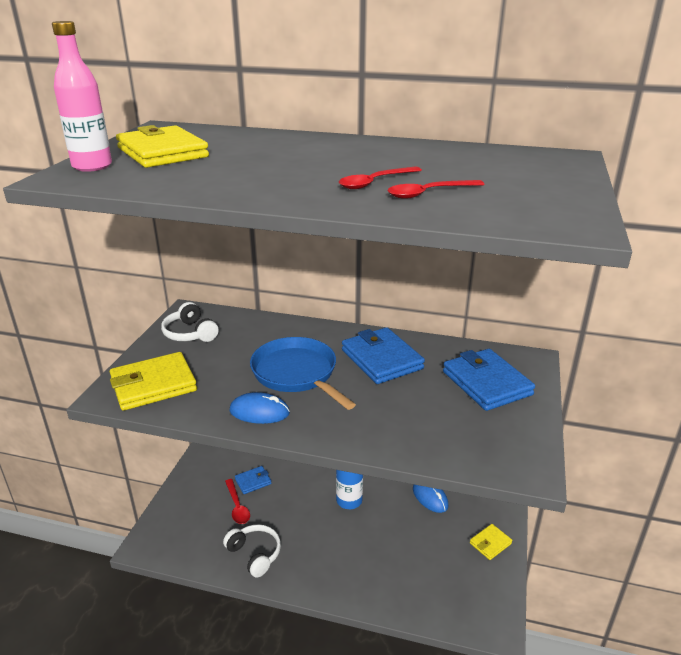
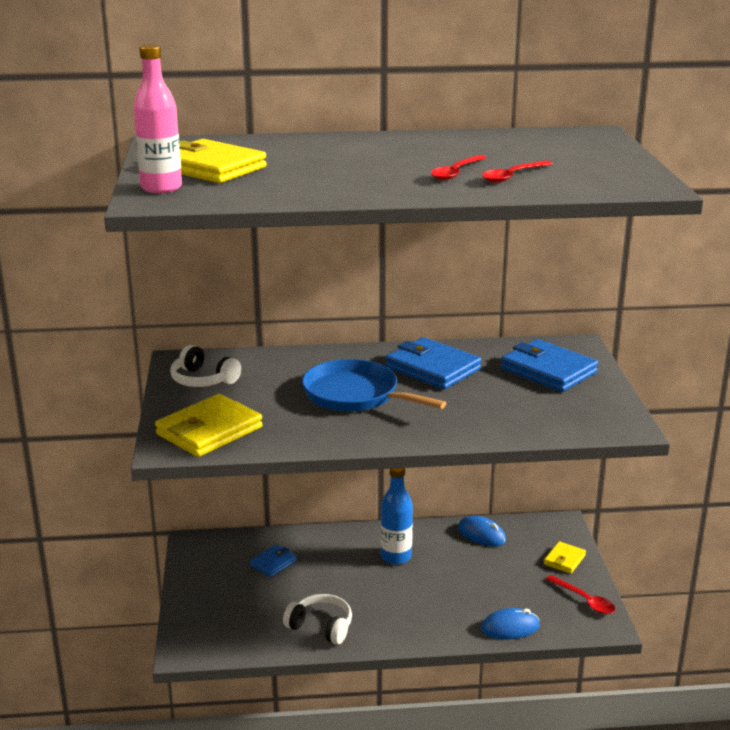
camera: 20 degrees left, 5 degrees down
(237, 506) = (271, 590): red spoon -> red spoon (584, 600)
(259, 412) = (345, 432): blue mouse -> blue mouse (510, 627)

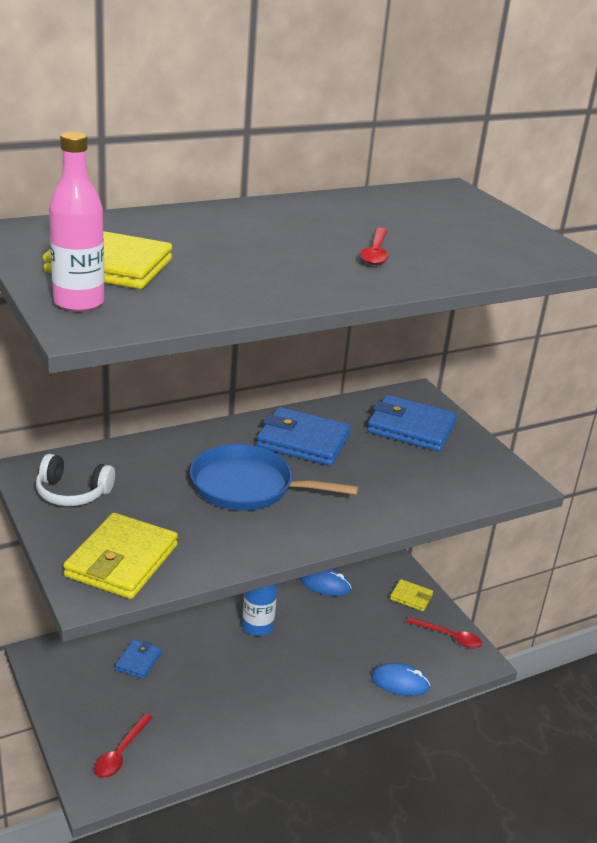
camera: 25 degrees left, 5 degrees up
(321, 626) = (223, 725): white headphones -> none
(510, 627) = (400, 682): blue mouse -> blue mouse turned 45 degrees clockwise
(512, 176) = (433, 254): red spoon -> red spoon (120, 753)
(564, 560) = (411, 597): yellow wallet -> yellow wallet turned 75 degrees counterclockwise

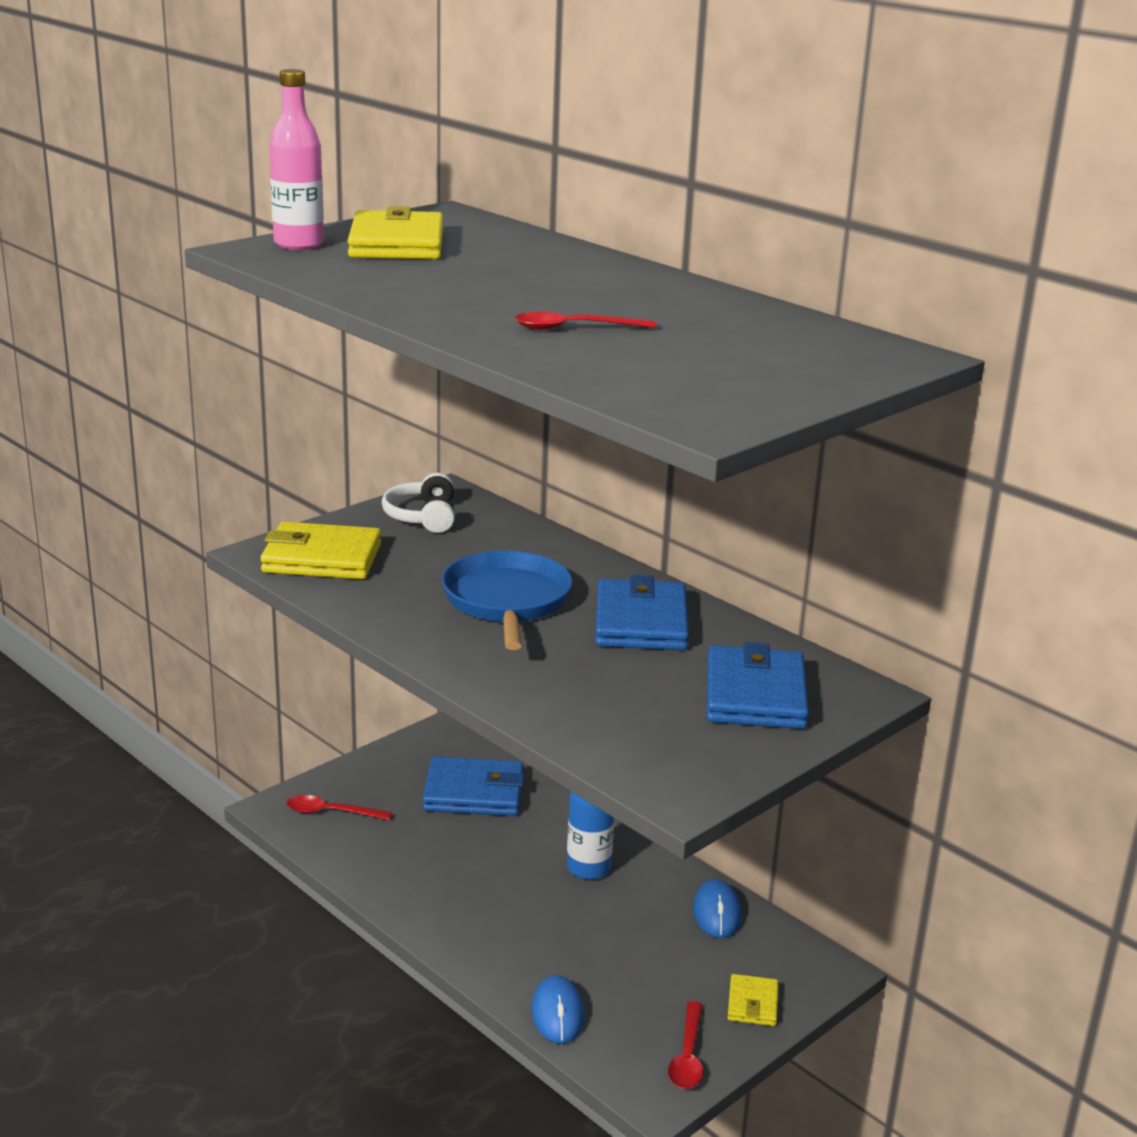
camera: 75 degrees right, 5 degrees down
(138, 661) = (474, 793): blue wallet -> blue wallet, size x1.89

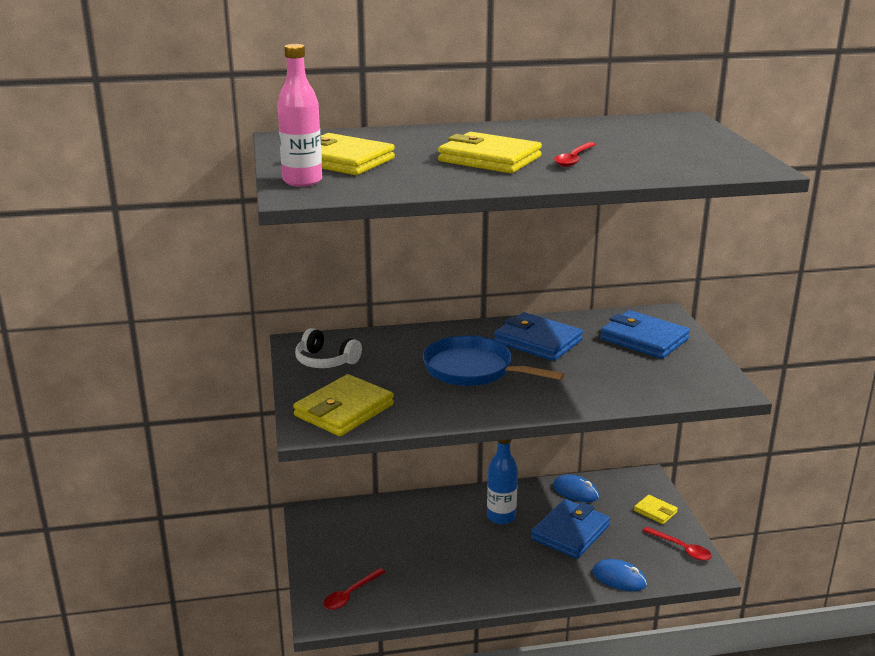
camera: 55 degrees left, 0 degrees up
(474, 793) = (388, 529): blue wallet -> blue wallet (570, 532)
(506, 294) = (489, 159): none -> yellow wallet

